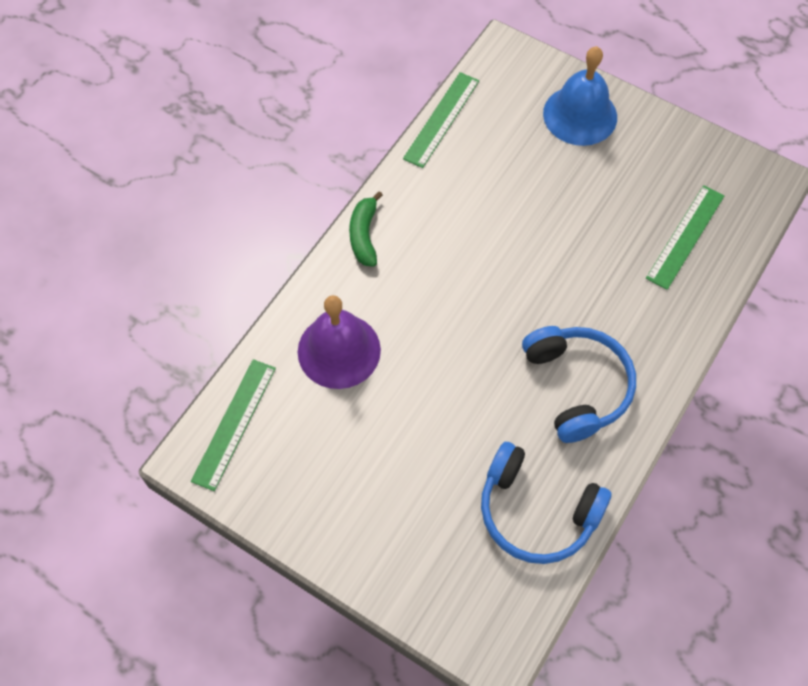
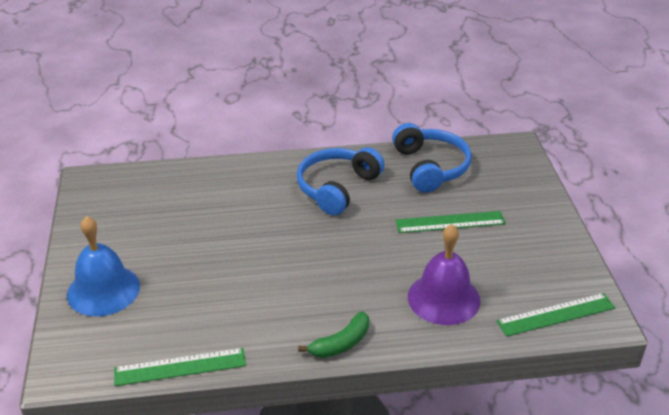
camera: 130 degrees left, 25 degrees down
(685, 236) = (175, 194): green ruler -> green ruler (450, 222)

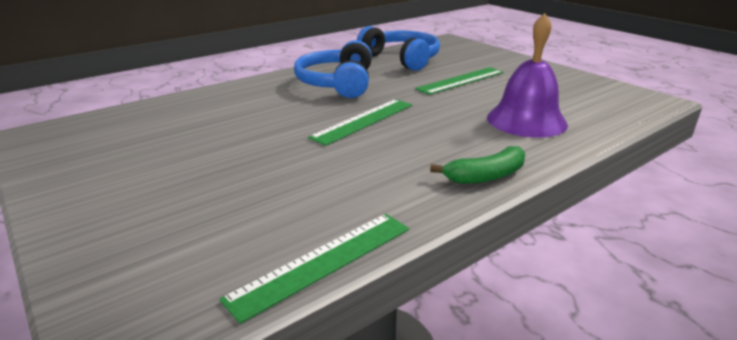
camera: 30 degrees left, 10 degrees down
(103, 290) = (129, 220): blue bell -> none
(341, 343) = (485, 176): green banana -> green banana turned 45 degrees clockwise
(556, 315) = (623, 106): green ruler -> green ruler (364, 121)

